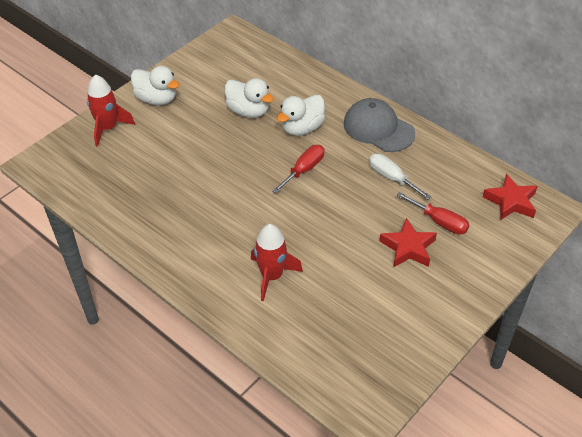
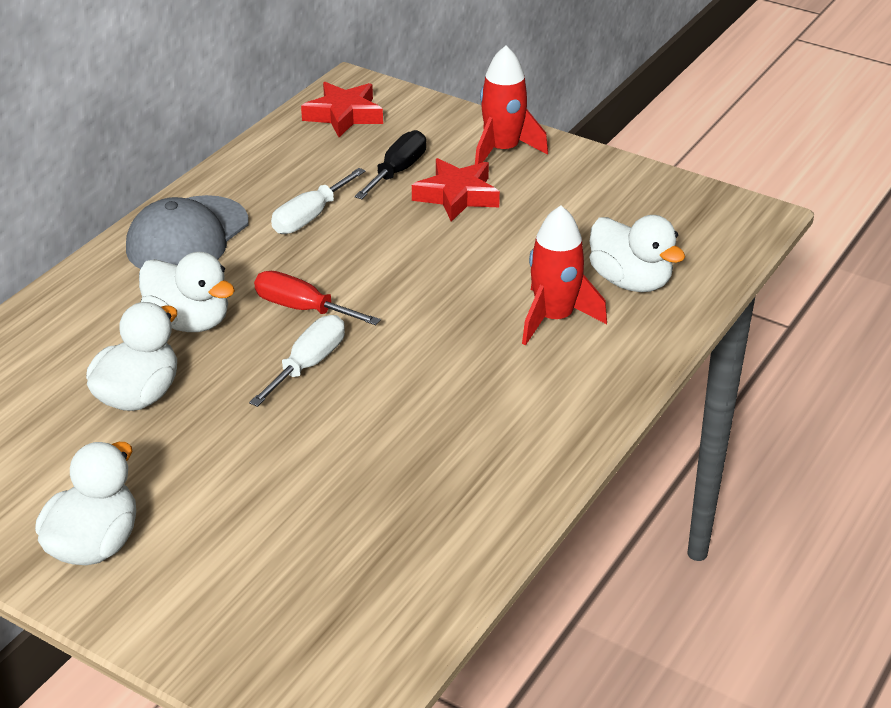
camera: 100 degrees left, 10 degrees down
(108, 128) = (199, 609): red rocket -> red rocket (502, 150)
(256, 169) = (308, 364): none -> white screwdriver
(301, 321) = (630, 281): none -> white duck
(439, 222) = (397, 171): red screwdriver -> black screwdriver

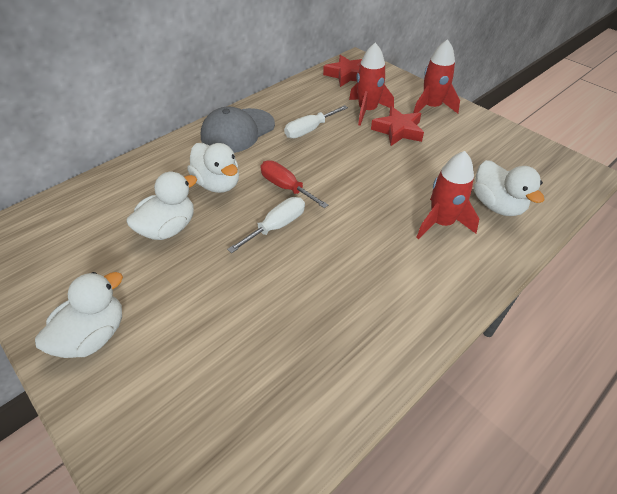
camera: 15 degrees right, 10 degrees up
(397, 171) = (367, 111): black screwdriver -> red rocket

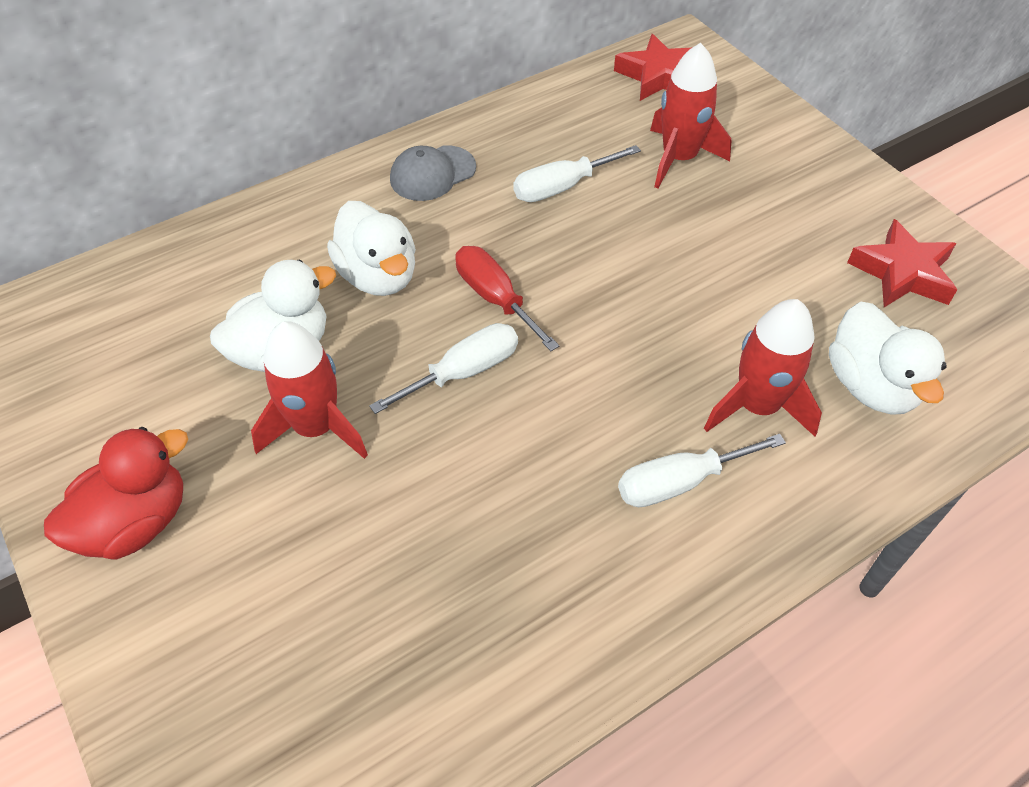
camera: 10 degrees right, 5 degrees up
(93, 335) = (136, 523): white duck -> red duck
(237, 131) = (432, 173): grey cap -> grey cap, size x0.63
(398, 130) = (726, 208): red star -> red star (902, 273)
(411, 267) = (680, 482): none -> white screwdriver
(431, 107) = (804, 165): red rocket -> red rocket (316, 427)

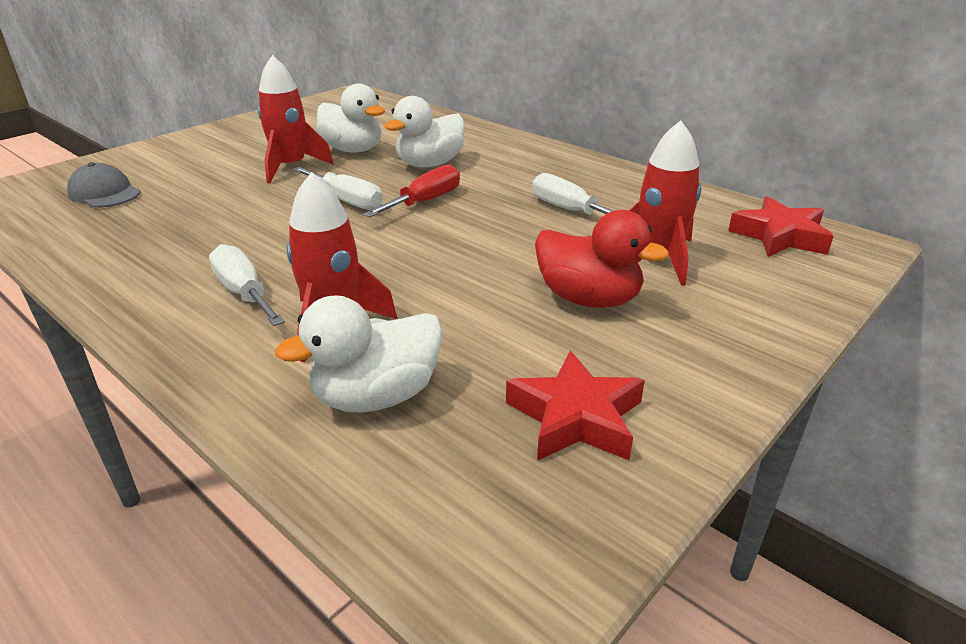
camera: 75 degrees right, 20 degrees down
(136, 523) = (221, 140): red duck -> red duck (588, 299)
(432, 173) = (547, 165): grey cap -> grey cap (105, 193)

